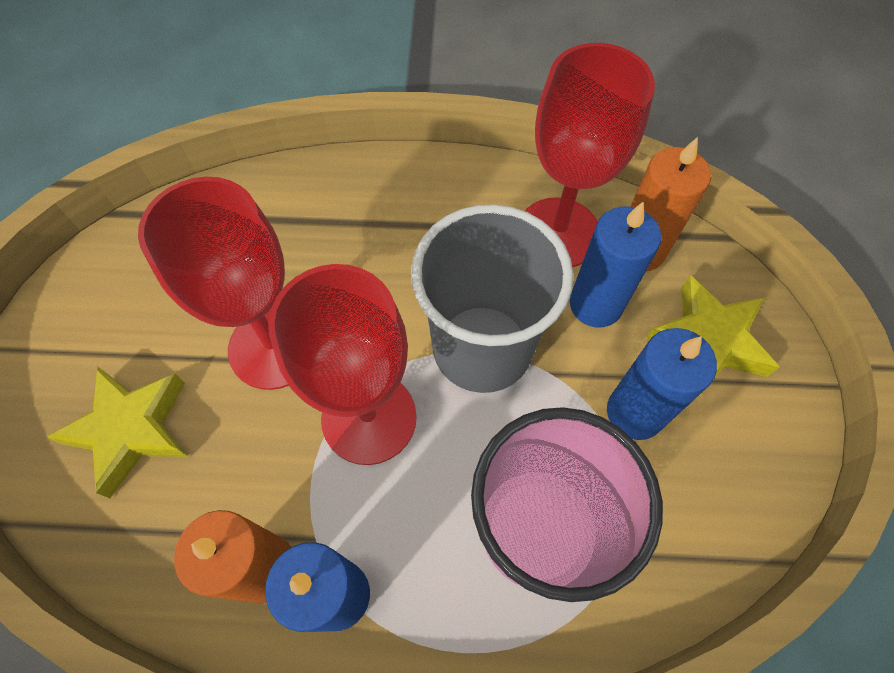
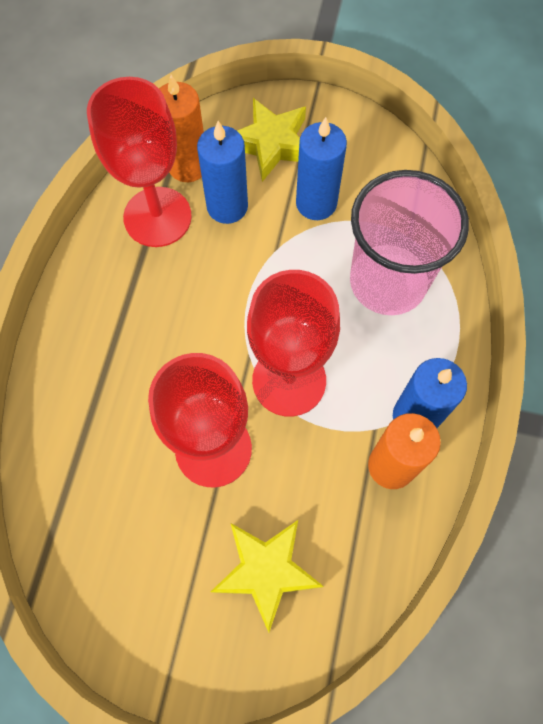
camera: 80 degrees left, 5 degrees up
(482, 348) = (247, 291): grey cup -> none

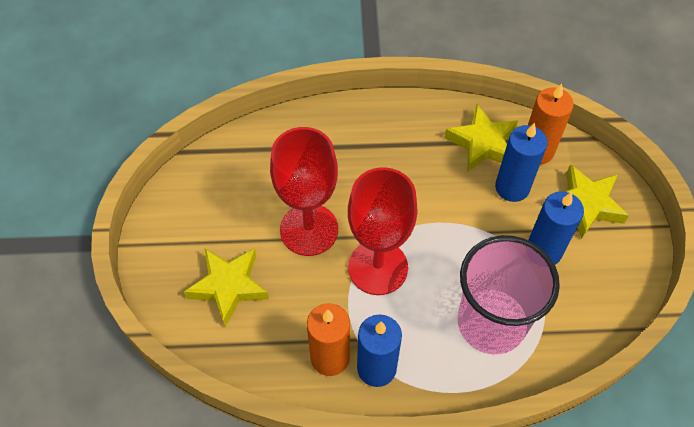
camera: 75 degrees right, 10 degrees down
(157, 217) = (482, 143): red goblet -> yellow star

